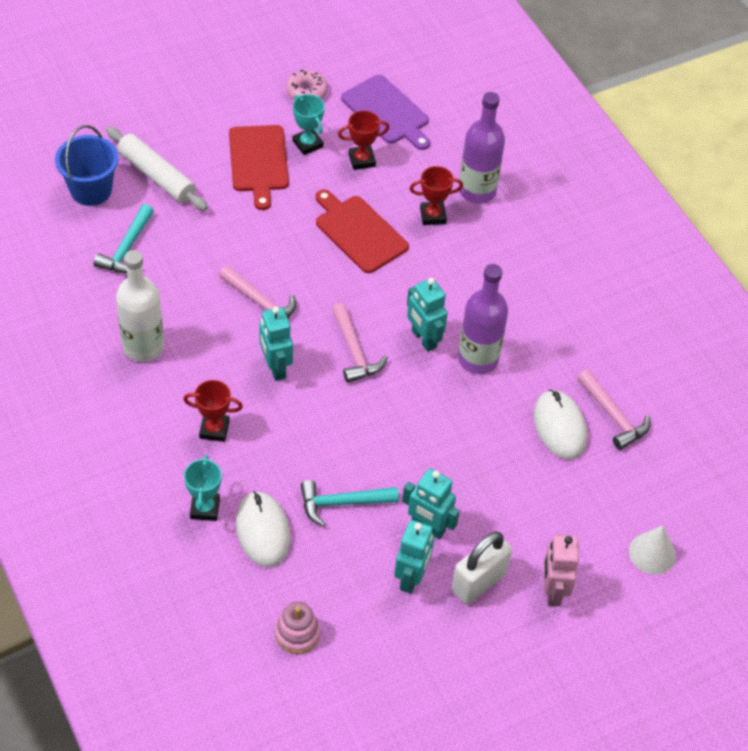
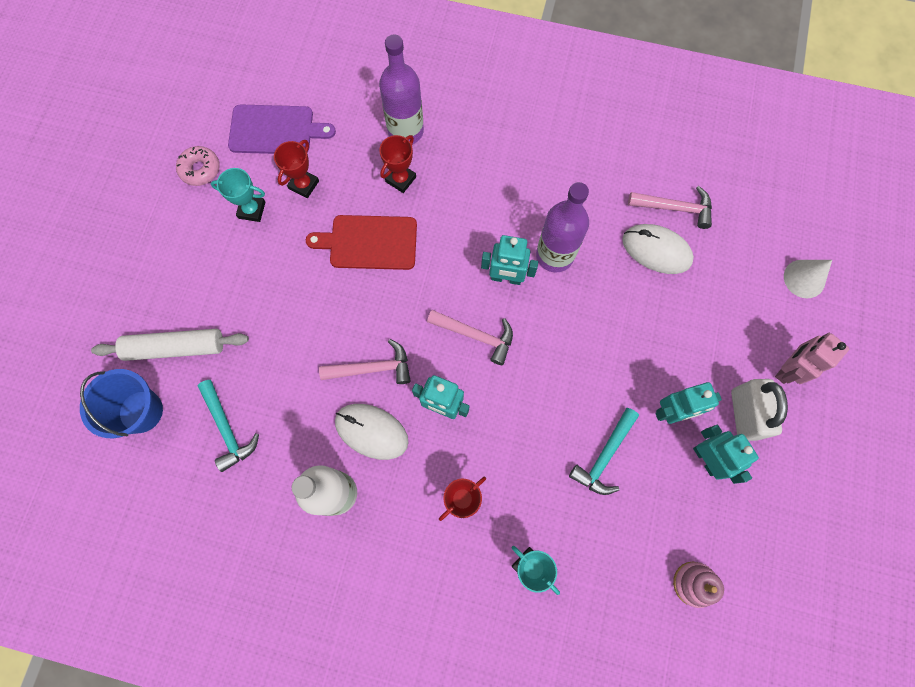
camera: 45 degrees left, 20 degrees up
(258, 162) = (235, 259): red cutting board -> none
(263, 531) = (584, 537): white mouse -> white mouse (371, 431)
(553, 591) = (787, 369): pink robot -> pink robot turned 90 degrees clockwise

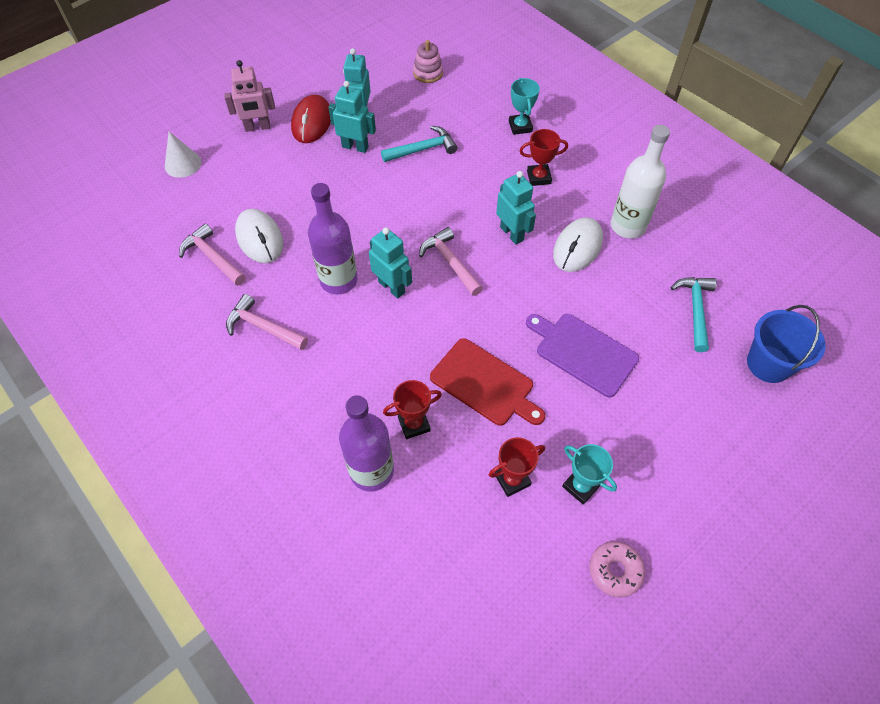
camera: 145 degrees left, 15 degrees down
(175, 348) = (717, 398): white rolling pin -> none
(275, 130) = (505, 565): purple cutting board -> purple cutting board (583, 352)
(371, 431) = (577, 247): white mouse -> white mouse turned 60 degrees clockwise
(372, 368) = (549, 286): pink hammer -> pink hammer (263, 327)
(744, 414) = (312, 122): white padlock -> red mouse

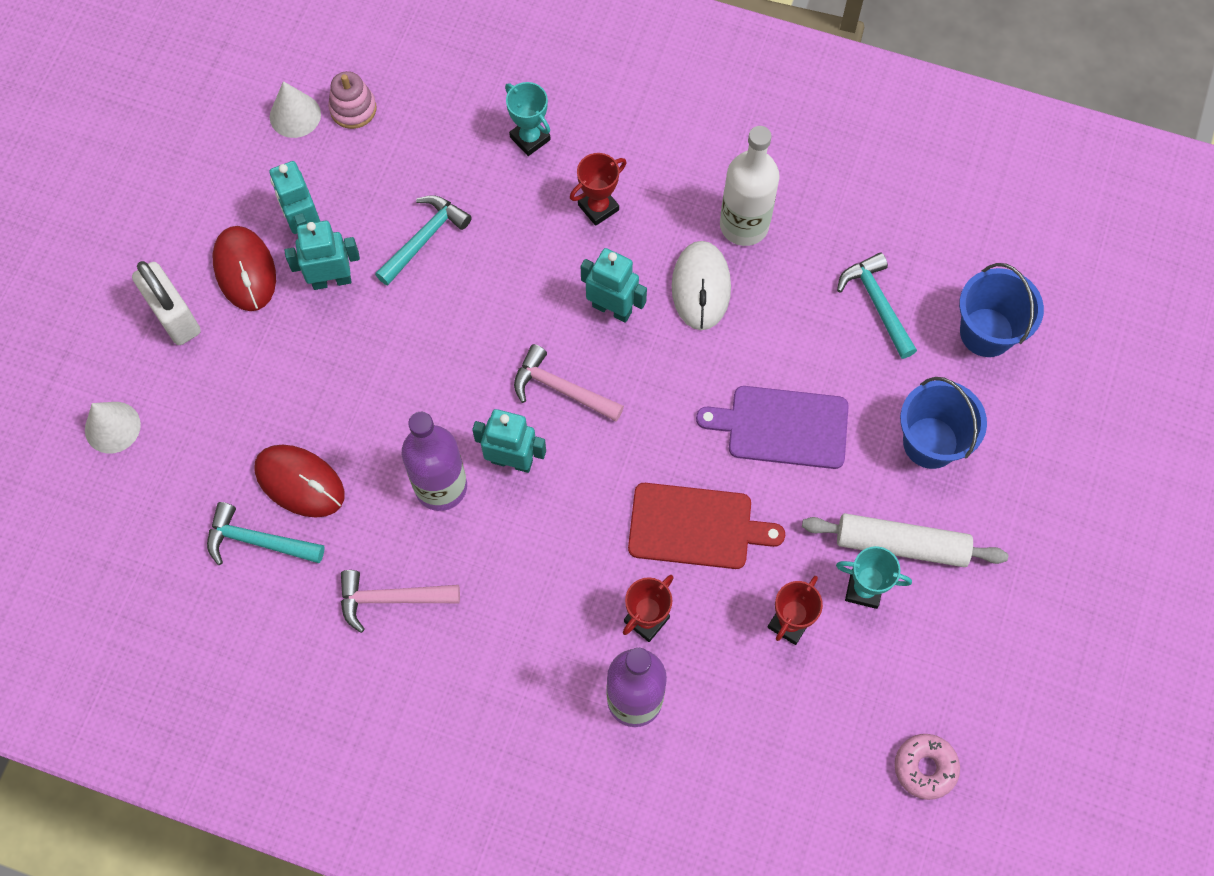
camera: 30 degrees left, 10 degrees up
(212, 257) = (258, 541): pink hammer -> turquoise hammer
(257, 127) = (175, 317): pink robot -> white padlock
(259, 238) = (300, 482): white mouse -> red mouse
(394, 64) = (295, 115): none -> white cone
(615, 571) = (944, 661): pink donut -> pink donut (925, 768)
(627, 470) = (901, 544): none -> white rolling pin
(687, 414) = (930, 442): none -> blue bucket

